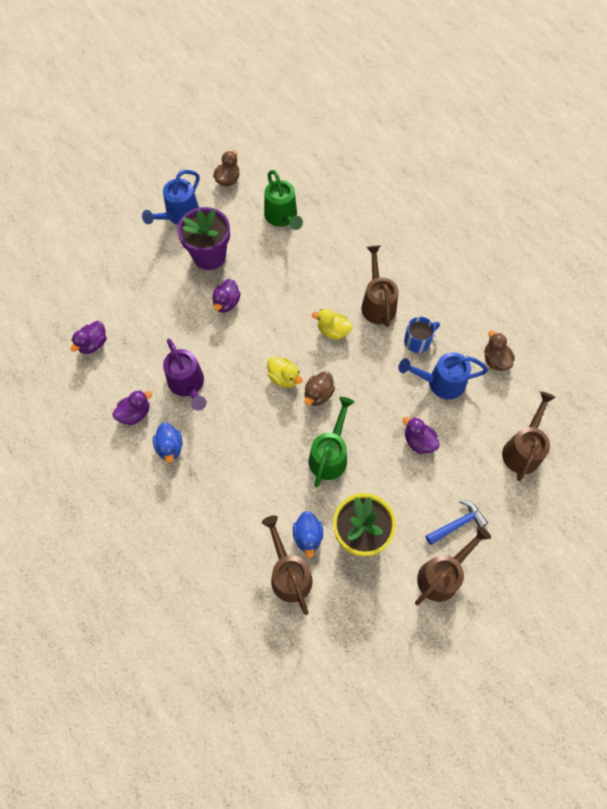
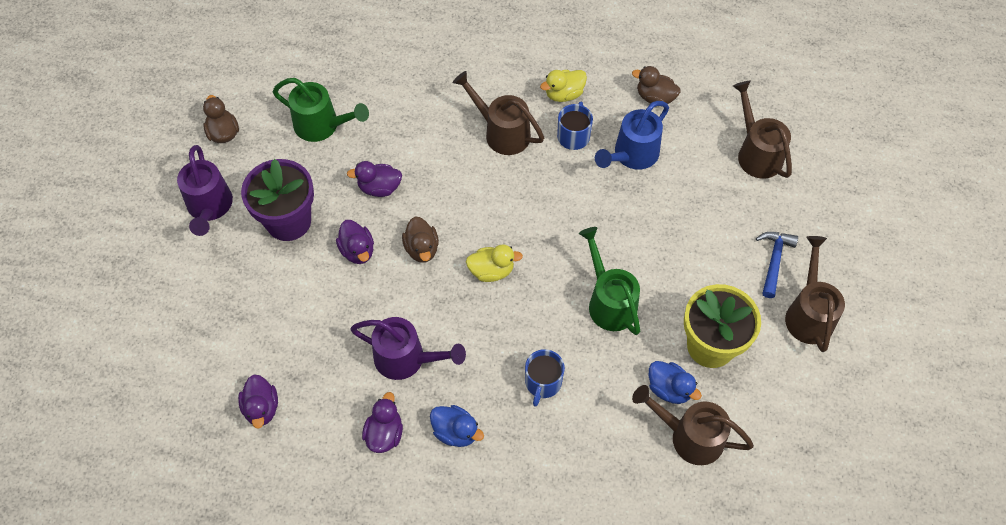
camera: 45 degrees left, 5 degrees down
(179, 215) = (209, 208): blue watering can -> purple watering can
(243, 465) = (543, 383): none -> blue mug
(318, 394) = (539, 258): brown duck -> brown duck (422, 249)
(333, 331) = (489, 190): yellow duck -> yellow duck (564, 94)
(418, 441) = (669, 221): purple duck -> purple duck (379, 188)

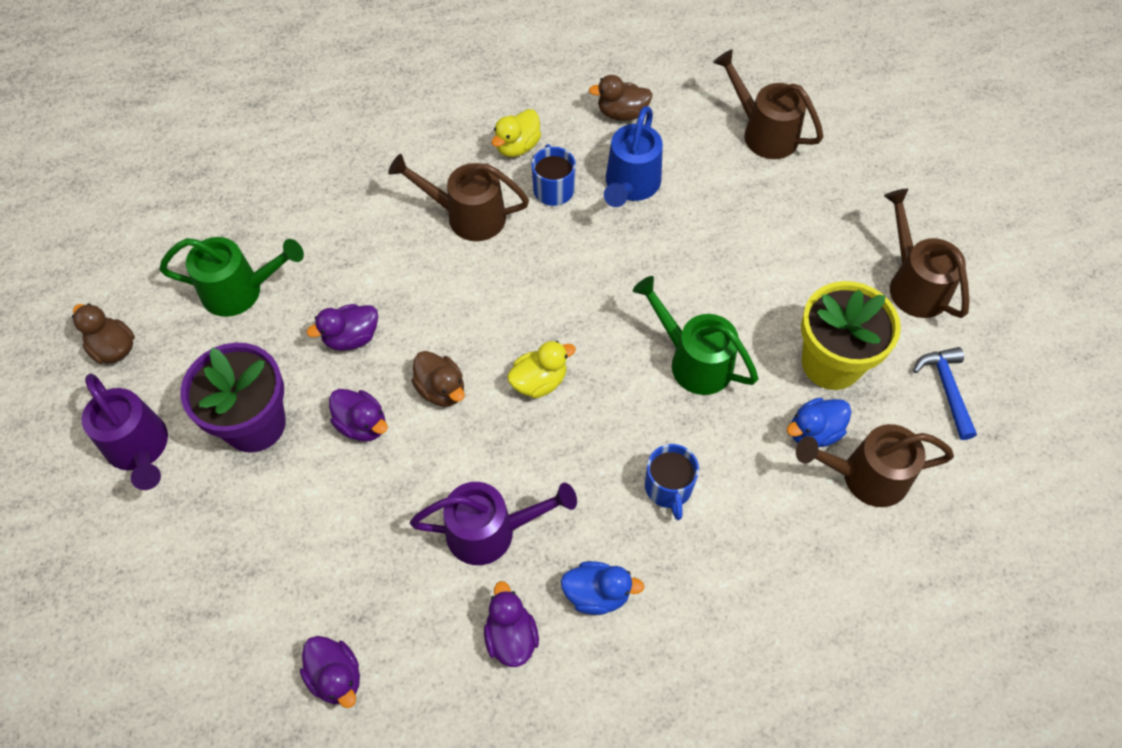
camera: 25 degrees left, 0 degrees up
(669, 389) = (813, 432): blue duck -> blue duck turned 135 degrees clockwise
(774, 260) = (846, 241): blue hammer -> blue hammer (946, 389)

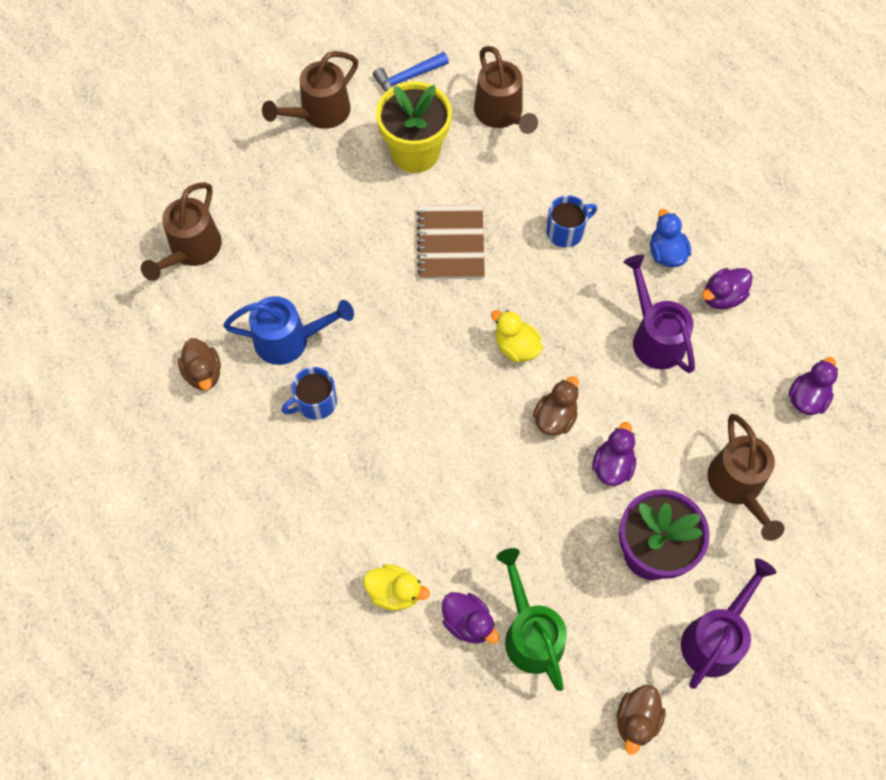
camera: 110 degrees left, 5 degrees up
(351, 337) = (537, 511): purple duck -> purple duck (468, 622)
(467, 216) = (372, 466): brown watering can -> brown watering can (738, 487)
(517, 146) = (275, 451): yellow duck -> yellow duck (394, 592)
(693, 360) = (451, 244): green watering can -> brown notebook
(813, 432) = (479, 152): blue duck -> none

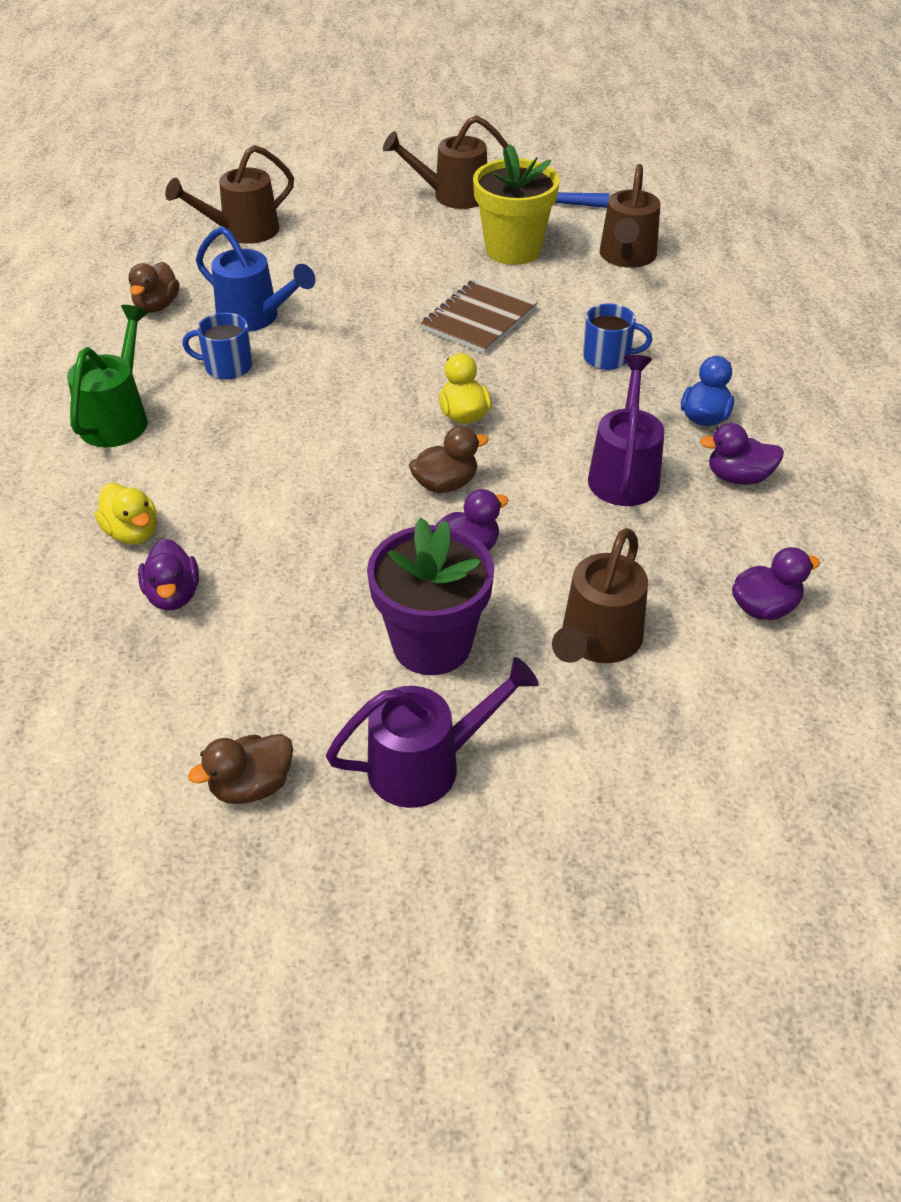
camera: 35 degrees right, 20 degrees down
(530, 632) = (225, 639): green watering can -> green watering can (118, 417)

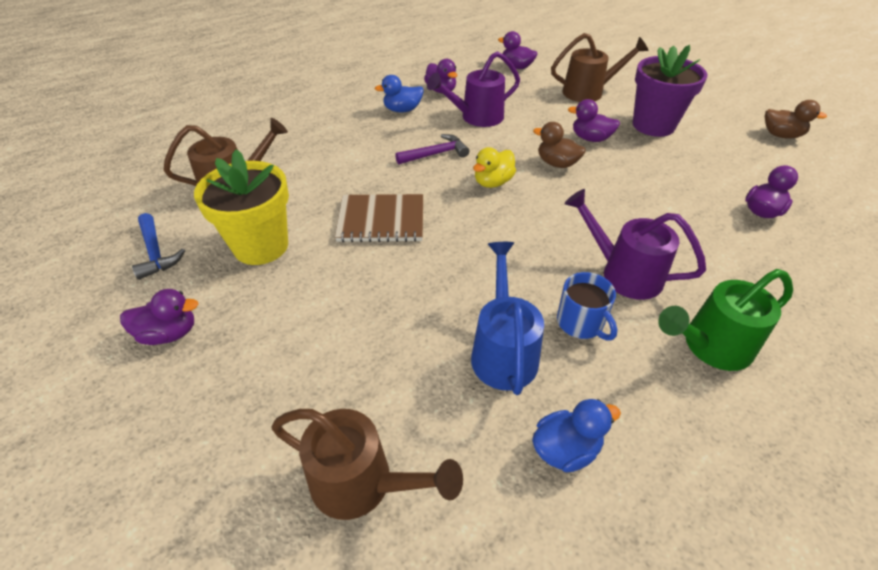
camera: 125 degrees left, 0 degrees up
(132, 533) = (762, 256): yellow duck -> none
(157, 306) = (565, 449): brown duck -> blue duck
(428, 764) = (701, 104): purple watering can -> purple watering can (623, 273)
(452, 196) = (169, 333): brown watering can -> purple duck
(564, 399) = (436, 154): none -> purple hammer
(608, 357) = (376, 154): blue mug -> none

